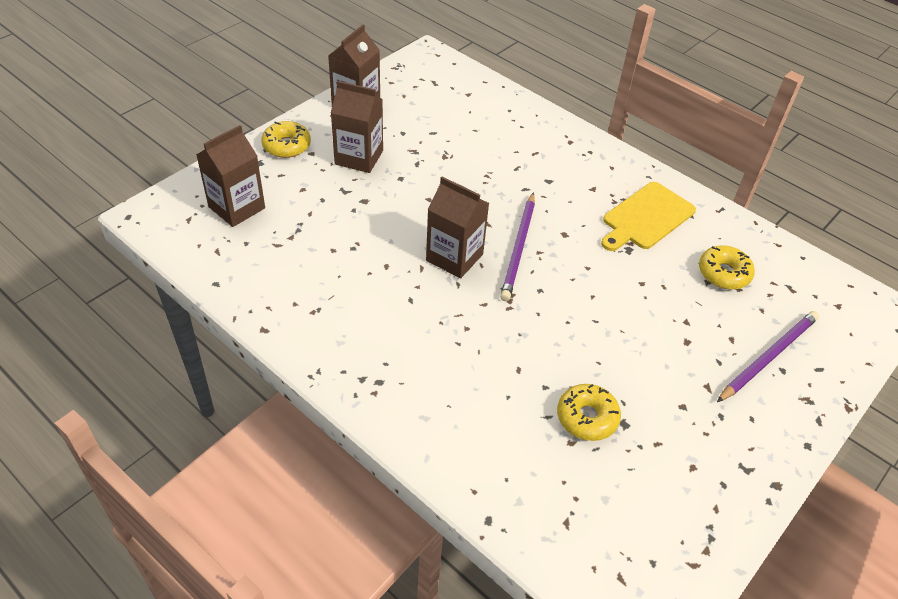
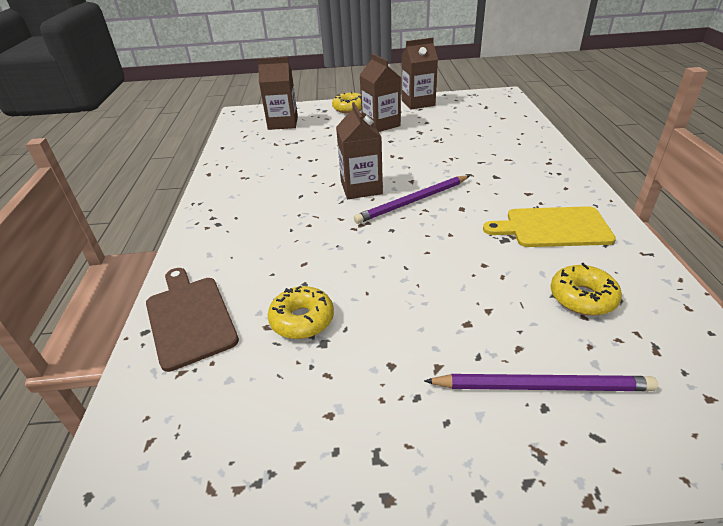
camera: 50 degrees right, 10 degrees down
(504, 481) = (189, 318): none -> brown cutting board

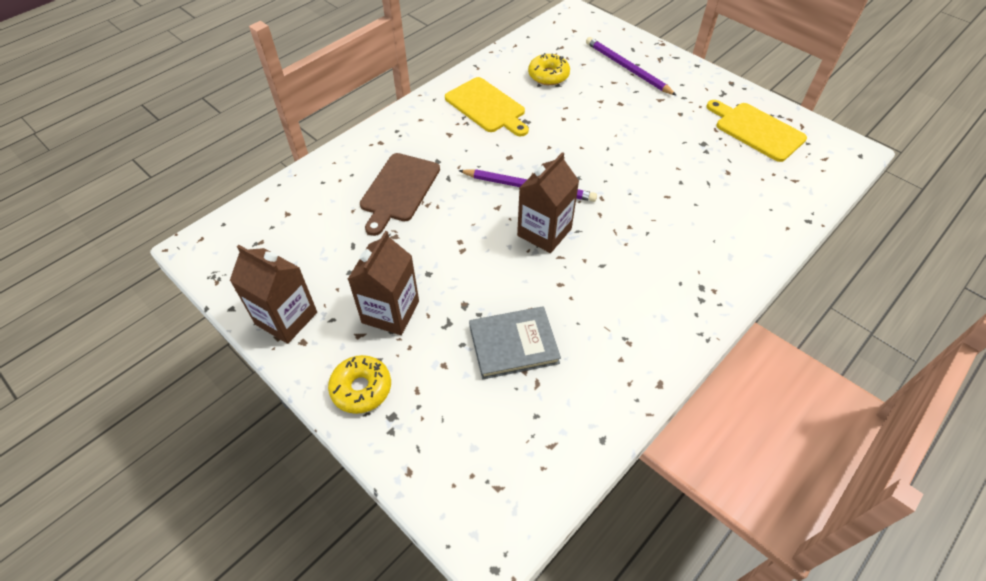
camera: 135 degrees left, 15 degrees up
(189, 318) = (773, 210): brown cutting board -> brown cutting board (399, 190)
(274, 417) = (756, 130): none -> yellow cutting board
(283, 123) = (476, 433): brown carton -> none
(302, 320) = (703, 162): yellow donut -> none
(305, 146) = (513, 344): none -> grey book

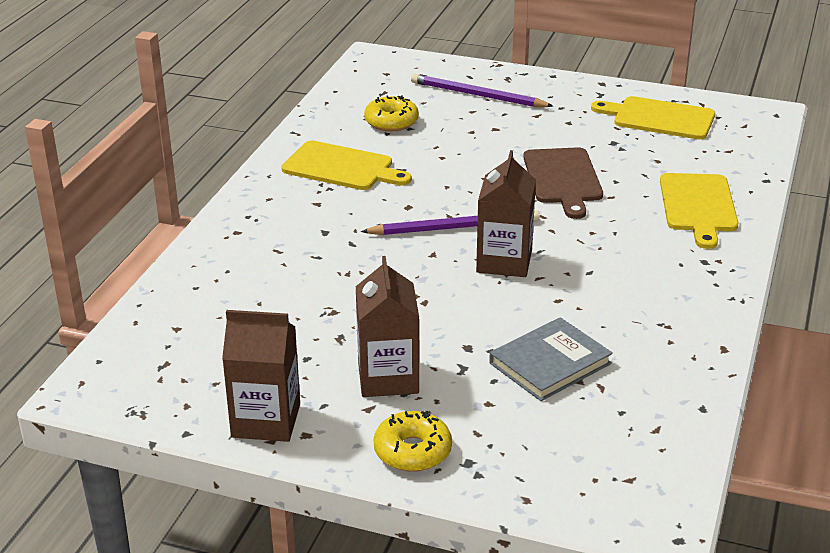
camera: 25 degrees left, 20 degrees down
(399, 190) = (301, 269): brown cutting board -> brown cutting board (563, 179)
(732, 229) = (698, 206): none -> yellow cutting board

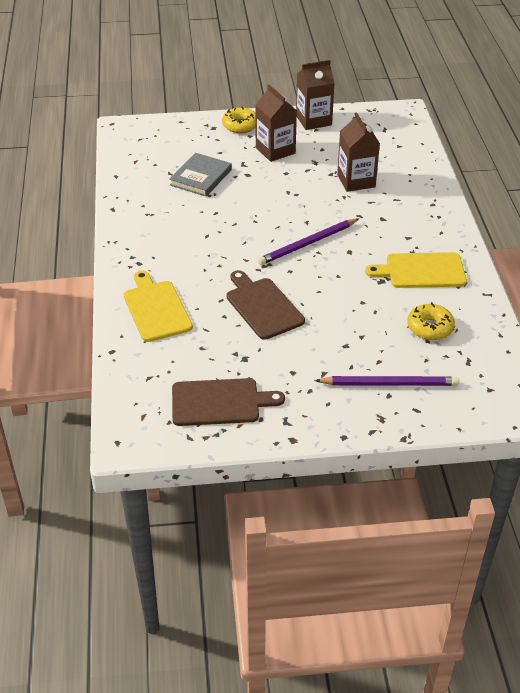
camera: 155 degrees right, 10 degrees up
(504, 261) = (261, 228): brown carton -> brown carton (356, 181)
(659, 118) = (219, 402): yellow cutting board -> brown cutting board

